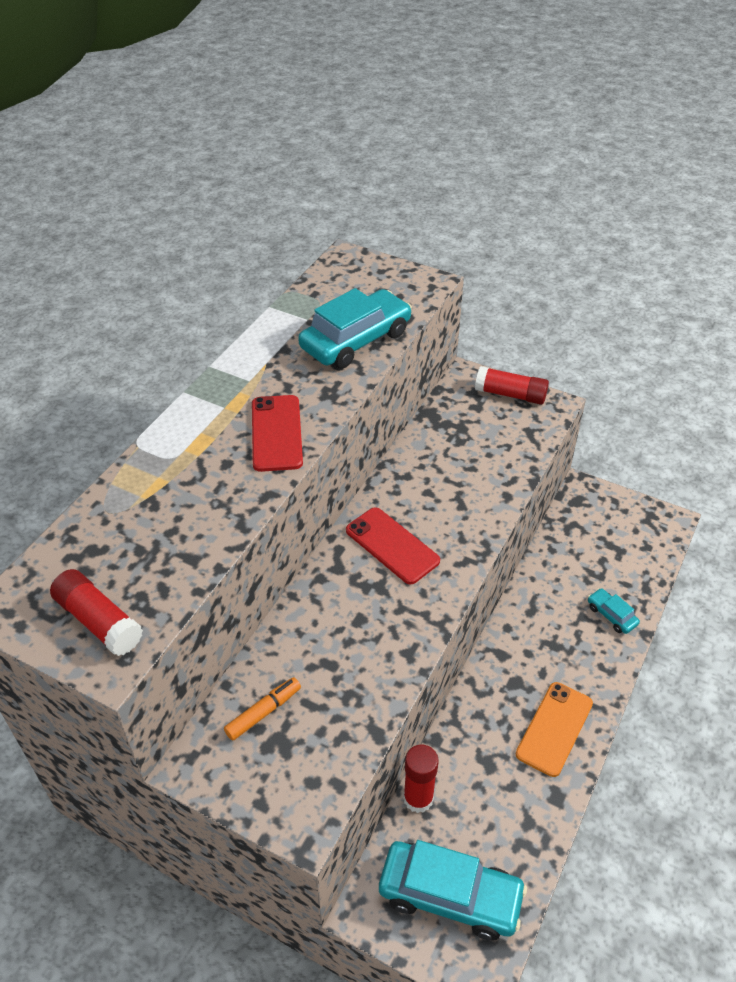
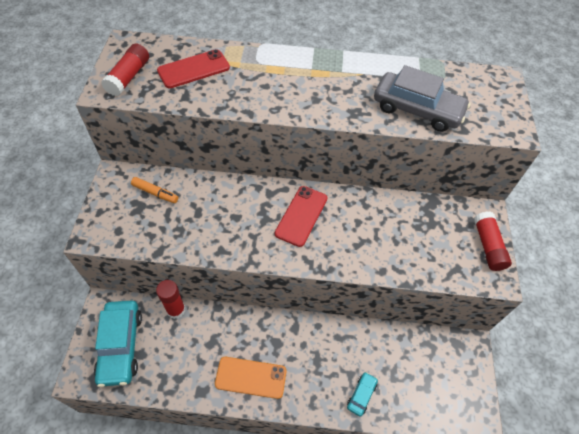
camera: 65 degrees right, 10 degrees up
(276, 433) = (303, 99): red phone -> red phone (193, 69)
(356, 340) = (417, 110): turquoise car -> grey car

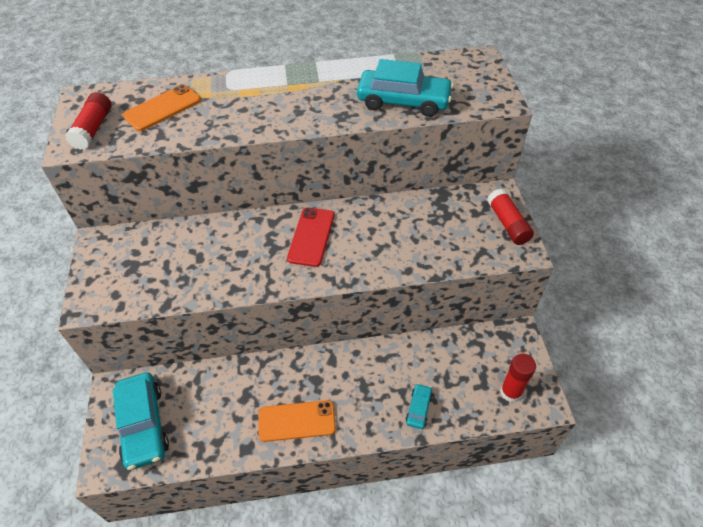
camera: 10 degrees left, 5 degrees down
(155, 193) = (147, 248): orange marker -> none
(176, 310) = (197, 373): red glue stick -> red glue stick (511, 392)
(193, 69) = (162, 108): red phone -> orange phone
(417, 110) = (403, 101): grey car -> turquoise car

